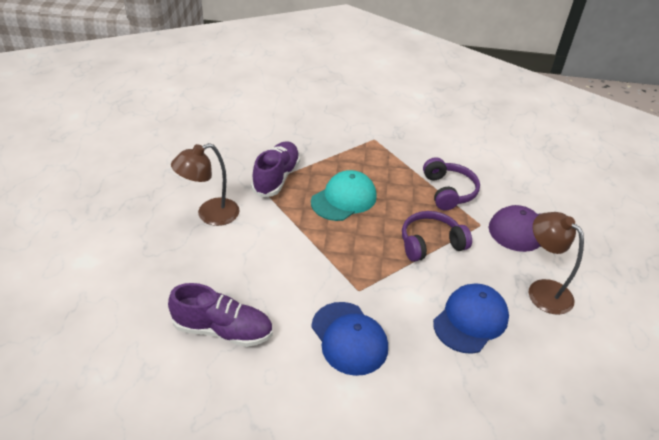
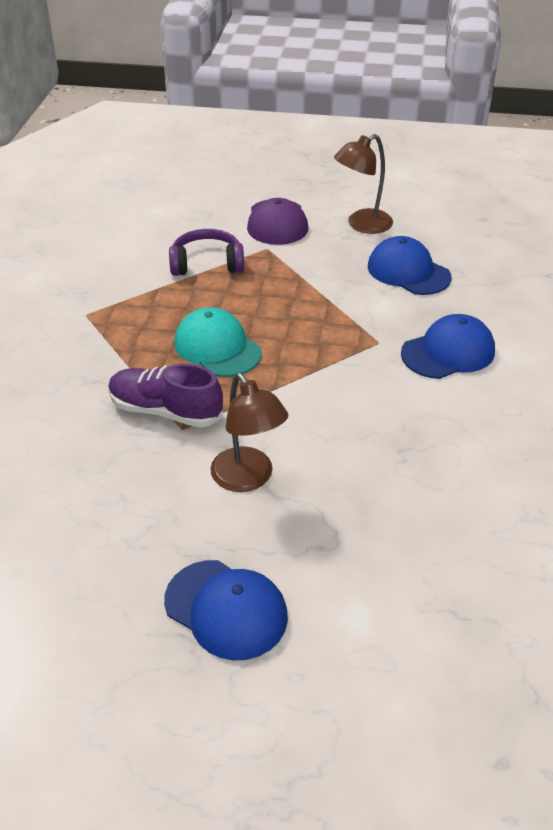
camera: 85 degrees left, 0 degrees up
(109, 207) = (226, 609): none -> blue cap
(223, 330) = (457, 451): purple shoe -> none
(430, 244) = (299, 285): purple headphones -> none

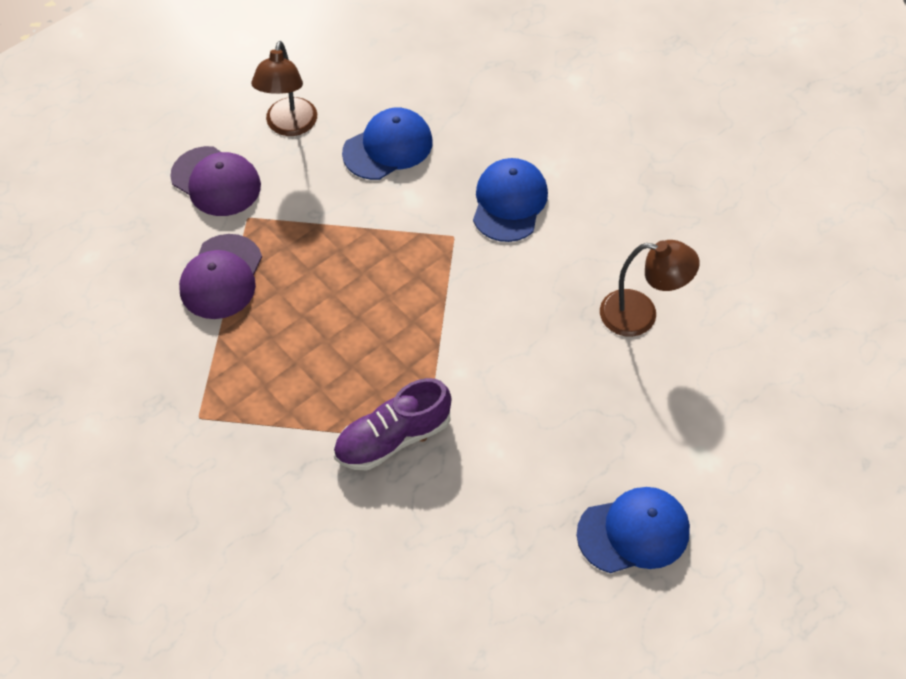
camera: 50 degrees left, 15 degrees up
(207, 264) = (221, 277): purple headphones -> purple cap
(217, 347) = (348, 349): turquoise cap -> none
(248, 479) = (522, 433): brown lamp -> brown lamp (640, 315)
(408, 272) = (388, 147): blue cap -> blue cap turned 150 degrees clockwise

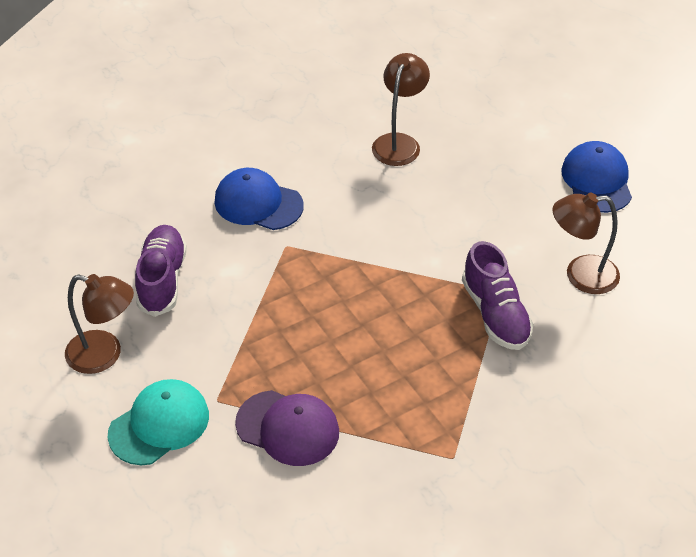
camera: 80 degrees left, 10 degrees down
(216, 181) = (159, 424): purple cap -> turquoise cap
(388, 147) = (162, 280): blue cap -> purple shoe
(467, 521) = (580, 275): none -> brown lamp

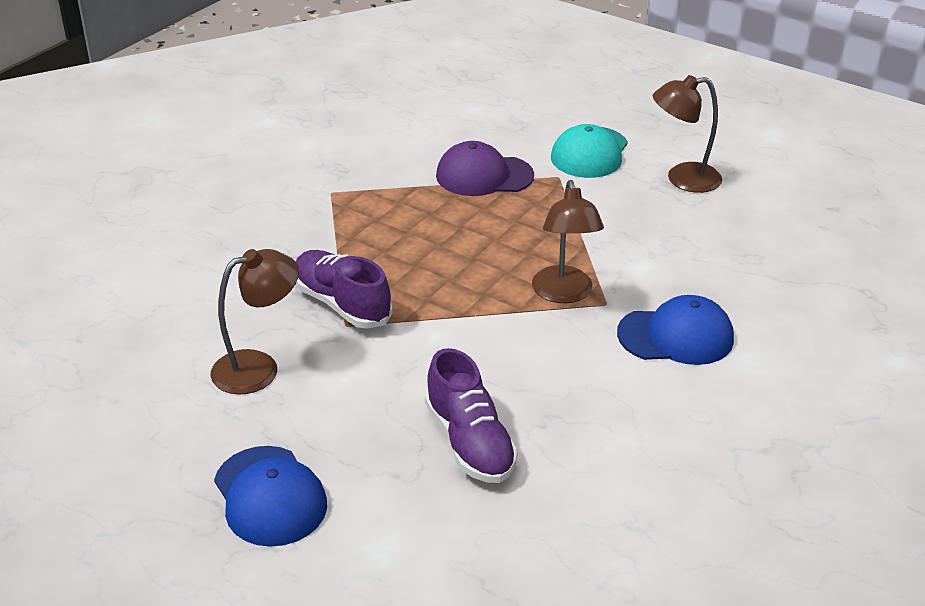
camera: 155 degrees right, 10 degrees down
(162, 280) = (697, 241): purple shoe -> purple shoe (469, 442)
(399, 142) = (570, 465): brown lamp -> brown lamp (564, 294)

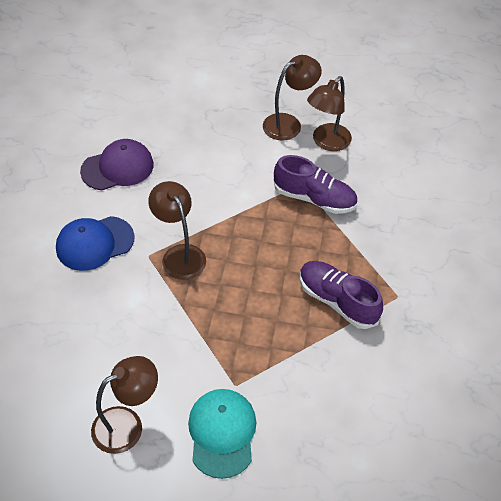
camera: 155 degrees right, 15 degrees up
(270, 496) = (267, 83): blue cap -> none
(292, 413) = (289, 123): none -> brown lamp
(469, 442) = (189, 136): purple shoe -> purple shoe (337, 301)
(484, 176) = (296, 362): purple cap -> purple cap (117, 168)

